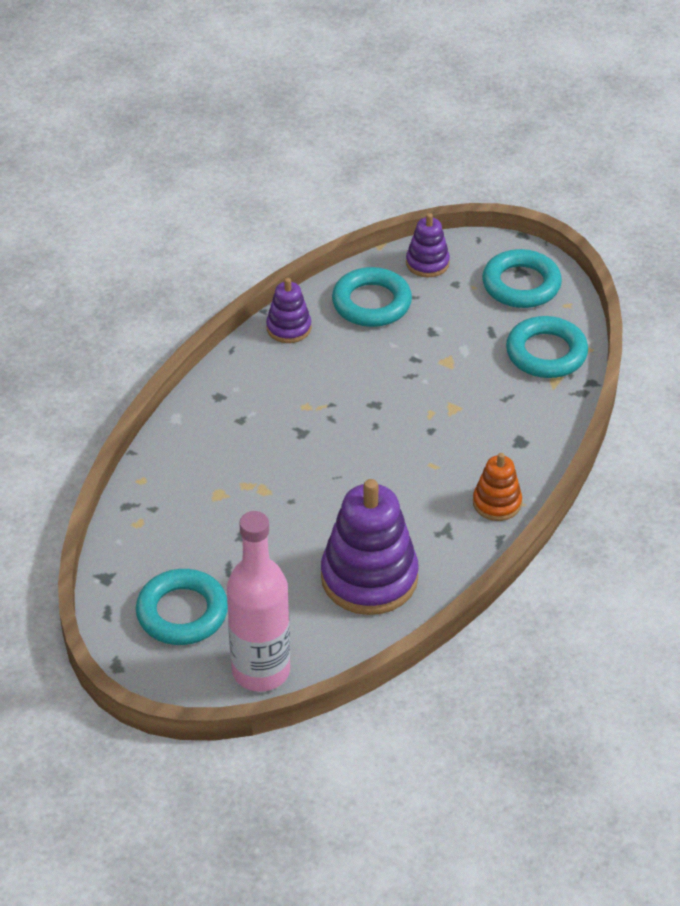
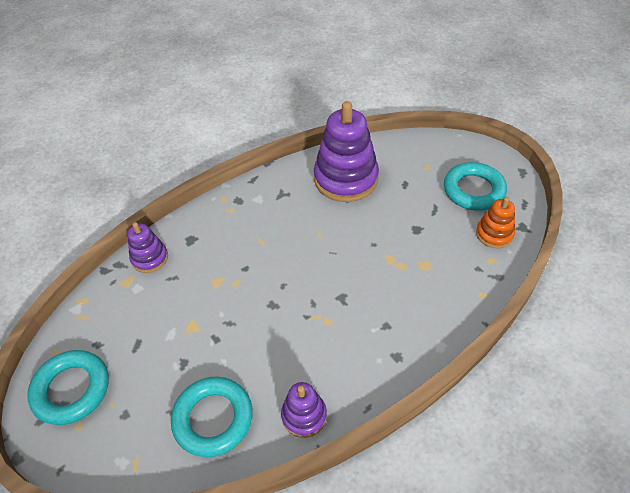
camera: 155 degrees left, 5 degrees up
(261, 671) = (434, 147): pink bottle -> none
(427, 263) = (130, 454): purple stacking toy -> purple stacking toy (150, 258)
(497, 503) = (238, 202): orange stacking toy -> orange stacking toy (494, 234)
(546, 353) = (113, 307): turquoise ring -> none

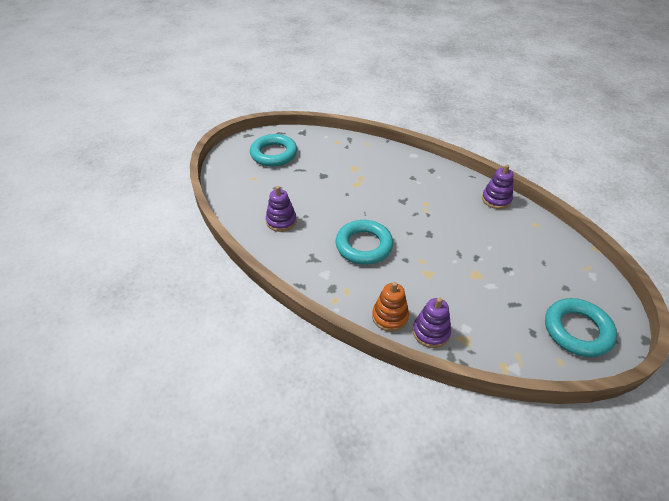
camera: 110 degrees left, 5 degrees down
(213, 418) = (530, 239): turquoise ring -> turquoise ring (364, 245)
(346, 179) = (281, 221): purple stacking toy -> purple stacking toy, size x0.52
(494, 234) = (314, 142): orange stacking toy -> orange stacking toy (390, 317)

